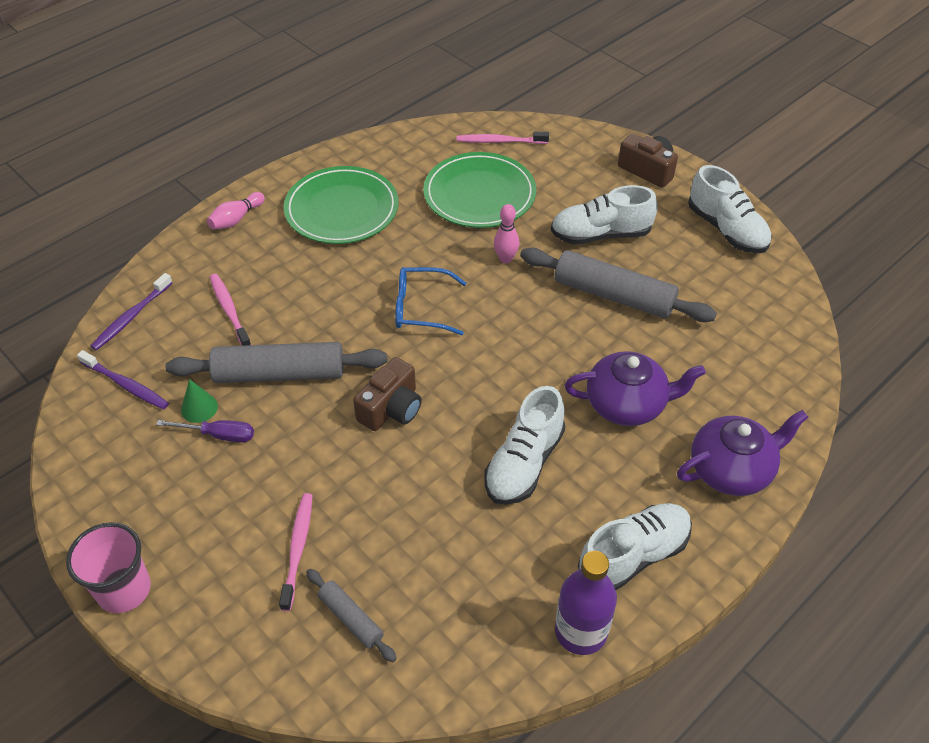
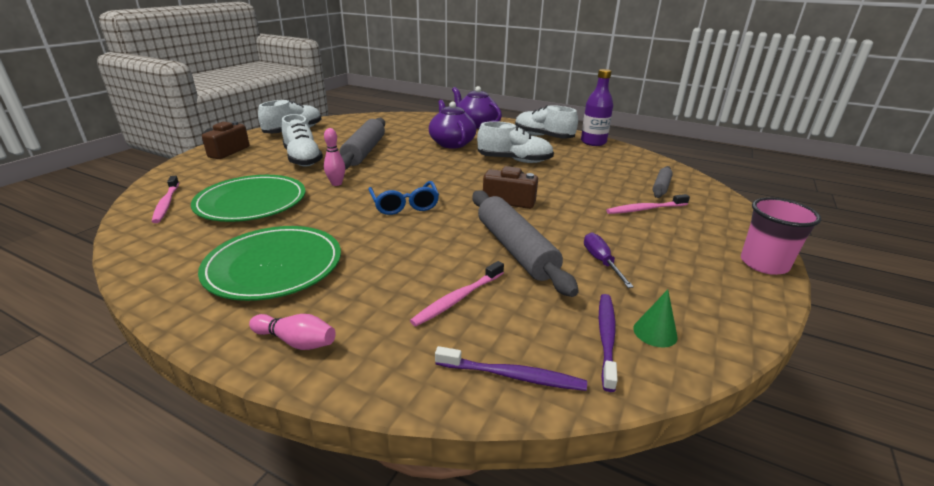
camera: 110 degrees left, 20 degrees down
(199, 408) = (586, 280): green cone -> green cone (655, 332)

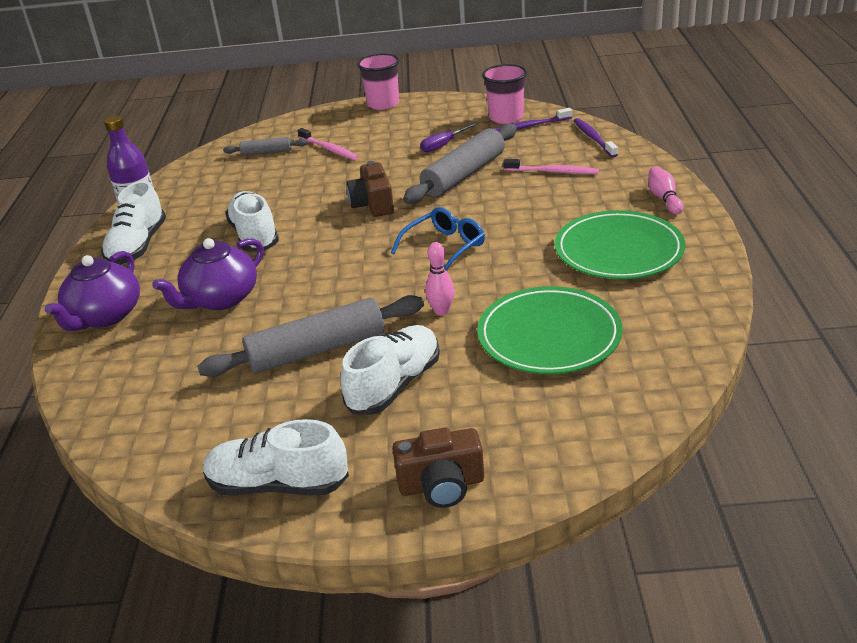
camera: 115 degrees left, 5 degrees up
(166, 204) = (626, 391): pink toothbrush -> none
(655, 332) = (506, 117): green cone -> pink cup

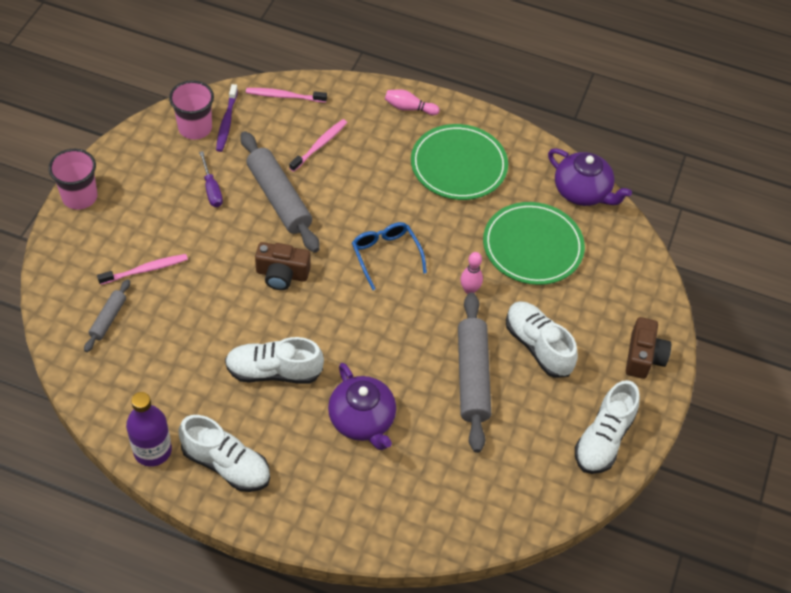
camera: 75 degrees left, 20 degrees up
(105, 316) = (334, 509): purple teapot -> purple teapot (582, 192)
(593, 138) = (284, 96): purple toothbrush -> pink toothbrush

